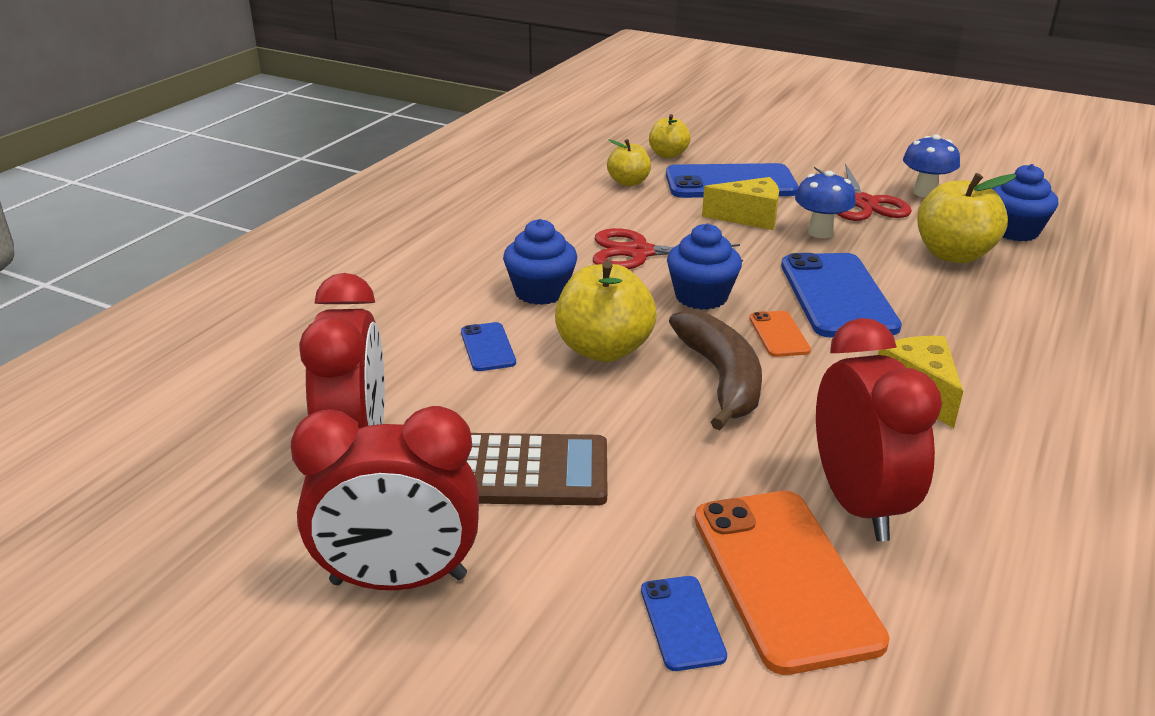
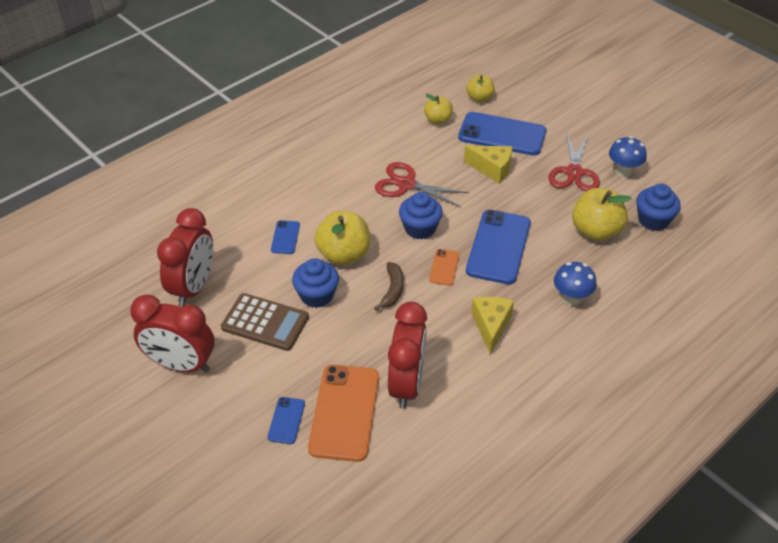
camera: 20 degrees right, 15 degrees up
(540, 292) = (334, 203): blue cupcake -> blue cupcake (317, 295)
(721, 378) = (392, 290): brown banana -> brown banana, size x0.60
(820, 232) = (527, 192): blue mushroom -> blue mushroom (571, 299)

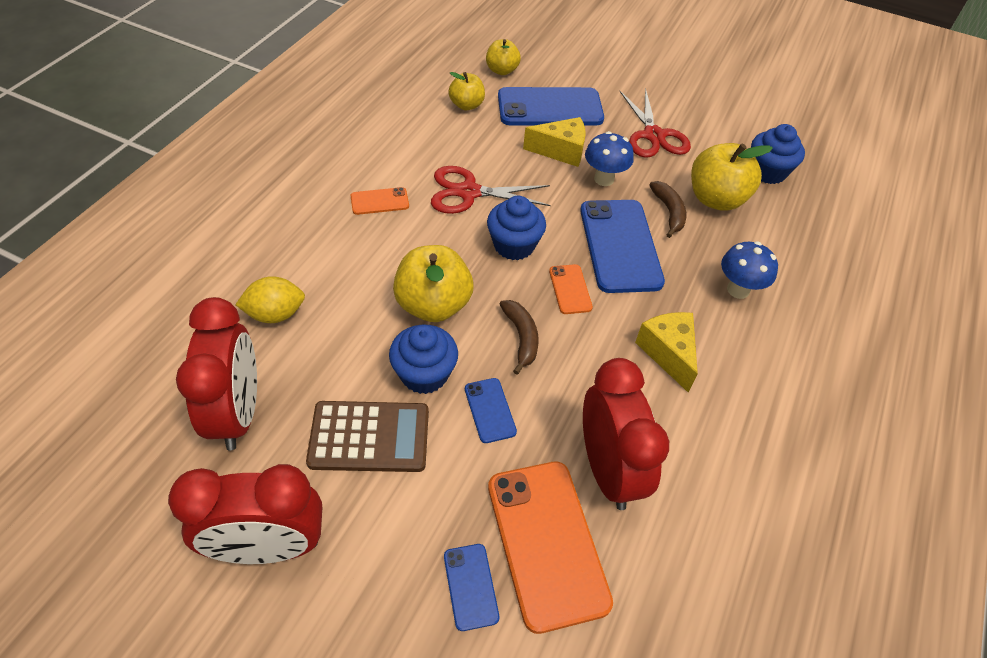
camera: 25 degrees left, 5 degrees up
(240, 235) = (275, 314): none -> yellow lemon
(285, 237) = (342, 301): blue phone -> blue phone (490, 410)
(340, 177) = (379, 201): none -> orange phone
(551, 232) = (669, 212): none -> brown banana
(623, 172) = (704, 124): blue mushroom -> blue mushroom (604, 179)

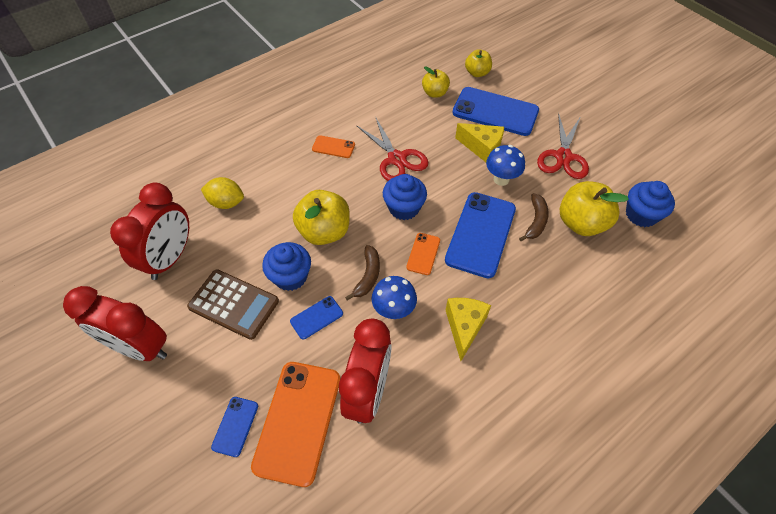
camera: 30 degrees right, 5 degrees up
(469, 192) = (396, 159): red scissors -> red scissors turned 150 degrees counterclockwise
(490, 410) = (316, 317): blue phone -> blue phone turned 45 degrees clockwise
(738, 290) = (551, 300): blue mushroom -> blue mushroom (394, 310)

